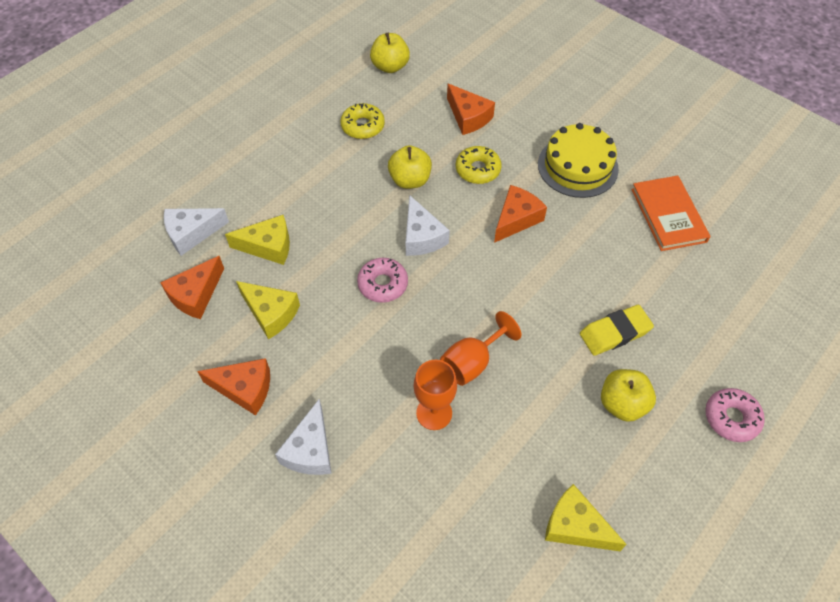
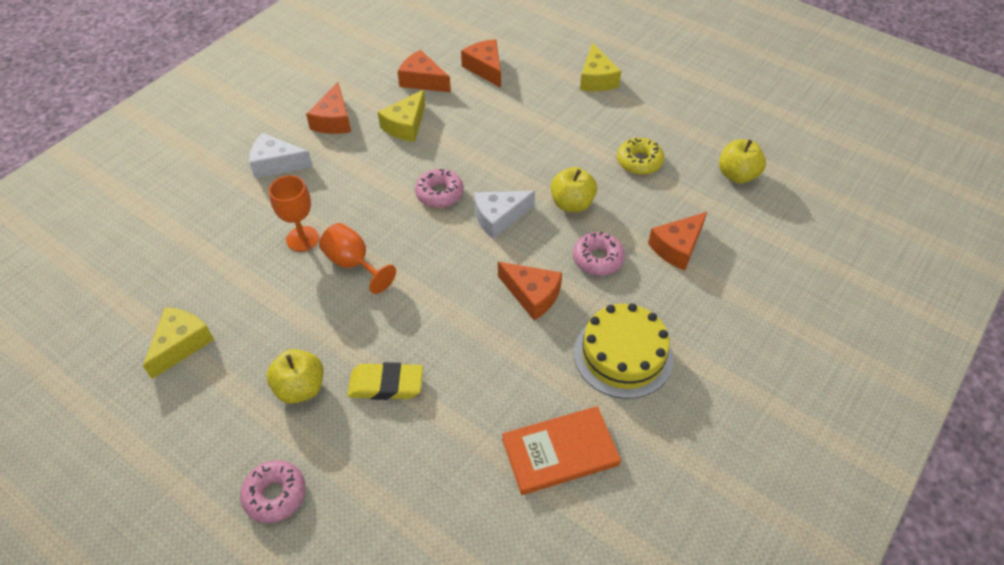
camera: 85 degrees right, 5 degrees down
(191, 233) = (485, 68): white cheese -> orange cheese
(268, 246) = (476, 115): yellow cheese -> yellow cheese (596, 79)
(478, 170) = (598, 259): yellow donut -> pink donut
(615, 333) = (386, 384): yellow eraser -> yellow eraser turned 60 degrees counterclockwise

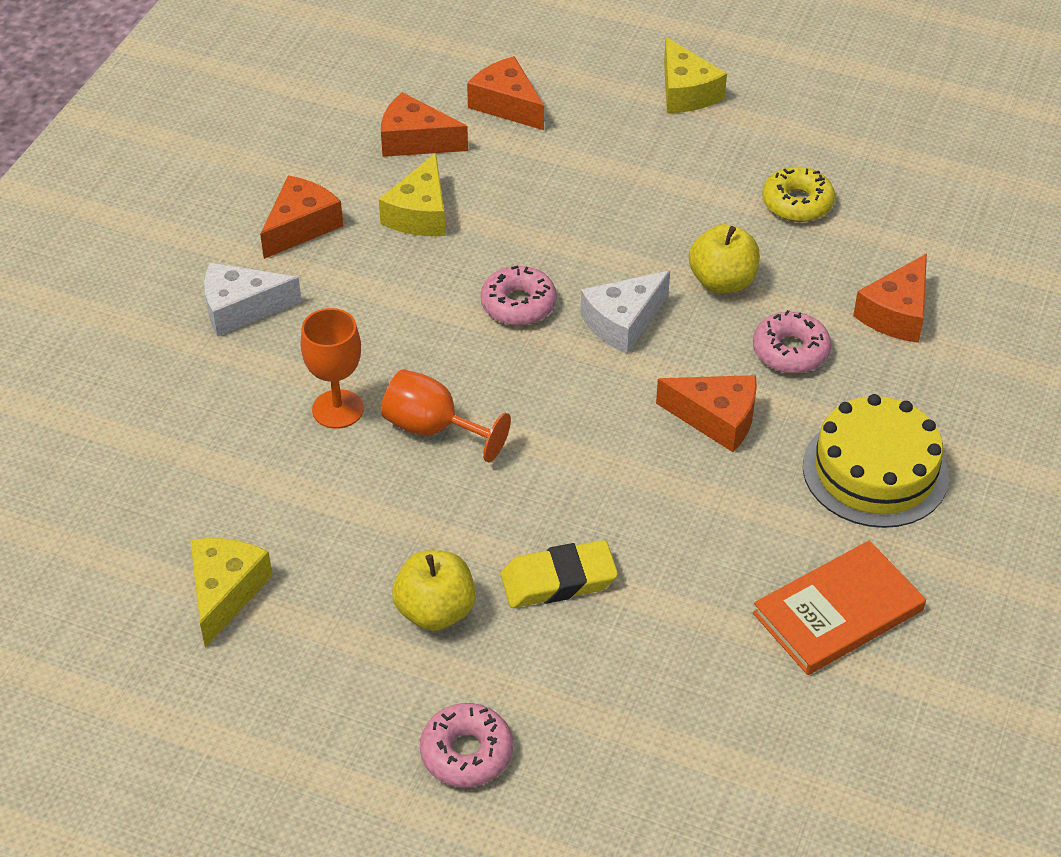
camera: 15 degrees left, 5 degrees down
(333, 120) = (301, 226): orange cheese -> orange cheese turned 135 degrees counterclockwise
(737, 175) = (944, 197): yellow apple -> none

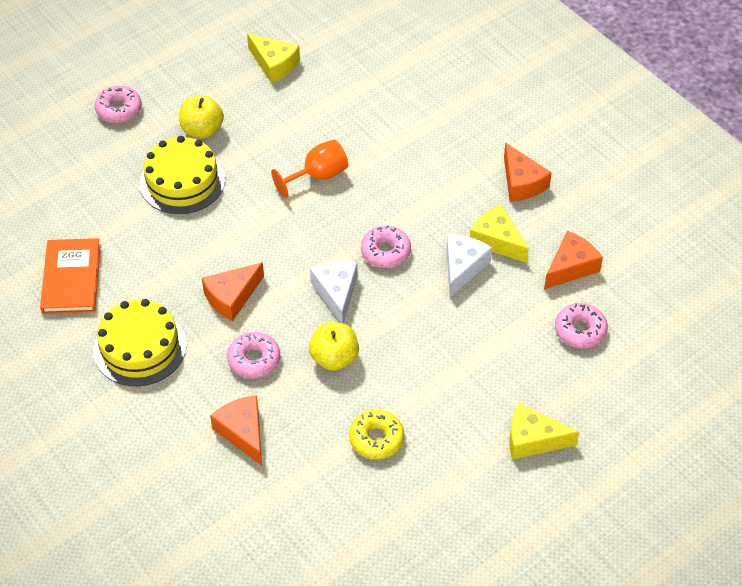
camera: 120 degrees right, 5 degrees up
(241, 308) = (467, 134): white cheese -> white cheese (463, 267)
(338, 409) = (361, 144): orange goblet -> none
(507, 105) = (580, 330): orange cheese -> pink donut
(558, 580) = (182, 181): yellow eraser -> yellow cake

